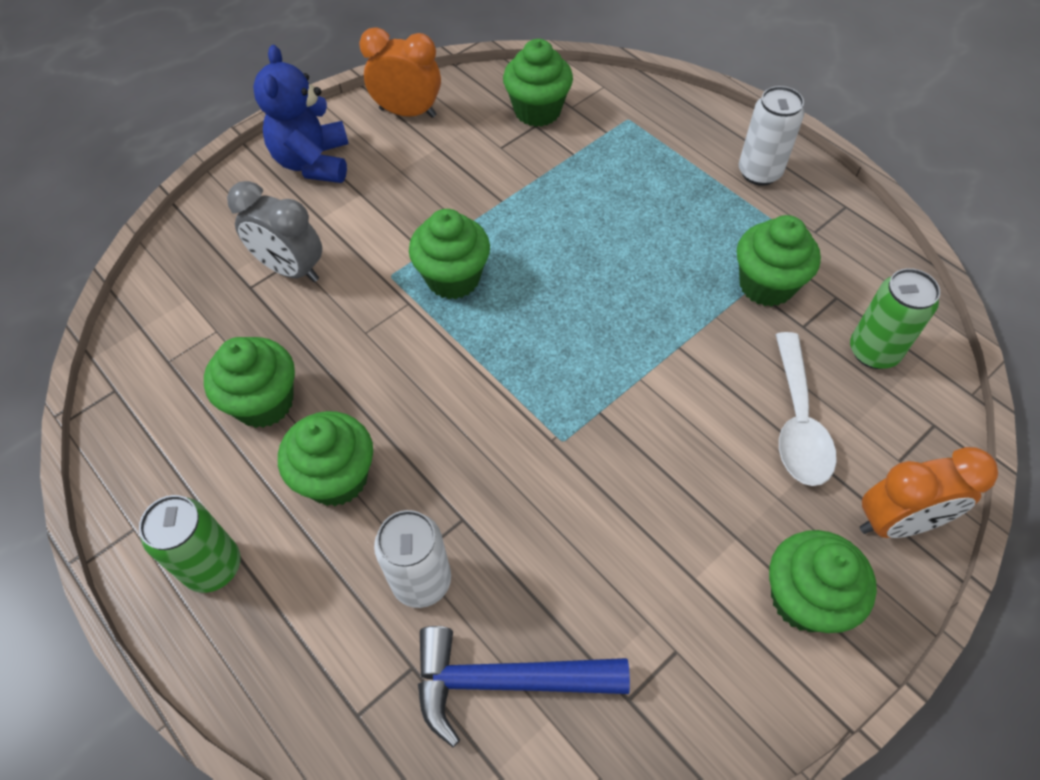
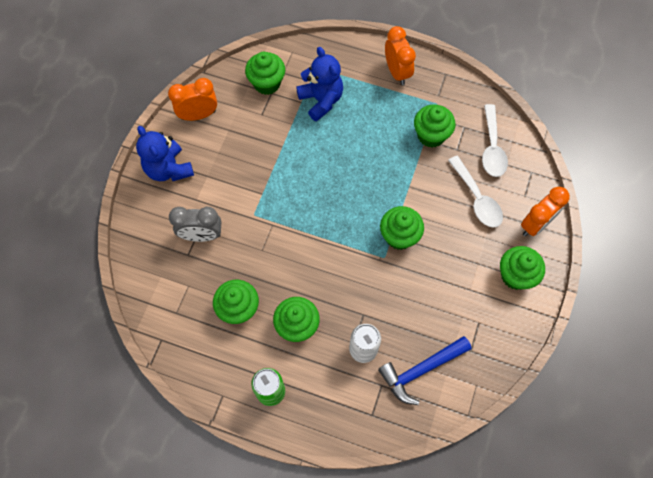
camera: 30 degrees left, 10 degrees up
(453, 278) = (285, 201): green cupcake -> green cupcake (399, 236)
(607, 164) = (321, 100): none -> blue teddy bear
(759, 172) = (397, 72): white can -> orange clock
(873, 351) = (492, 148): green can -> white spoon

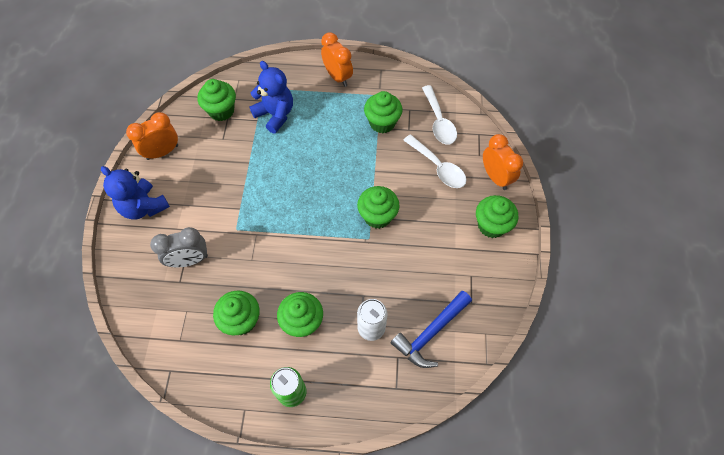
camera: 15 degrees left, 5 degrees down
(535, 224) = (495, 177): orange clock -> orange clock turned 60 degrees counterclockwise

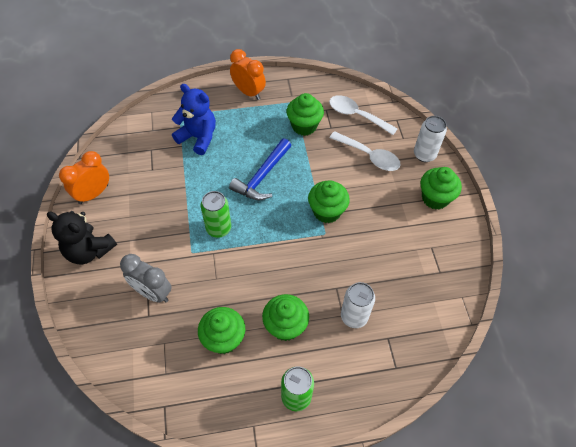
camera: 15 degrees left, 5 degrees down
(144, 207) = (89, 250): blue teddy bear -> black teddy bear
(189, 260) = (152, 292): grey clock -> grey clock turned 60 degrees clockwise
(221, 111) = (143, 144): green cupcake -> none
(268, 211) = (218, 228): none -> green can
(430, 333) = (411, 308): blue hammer -> blue hammer (262, 176)
(439, 122) = (356, 115): white spoon -> white spoon turned 150 degrees clockwise
(495, 177) = (424, 154): orange clock -> white can

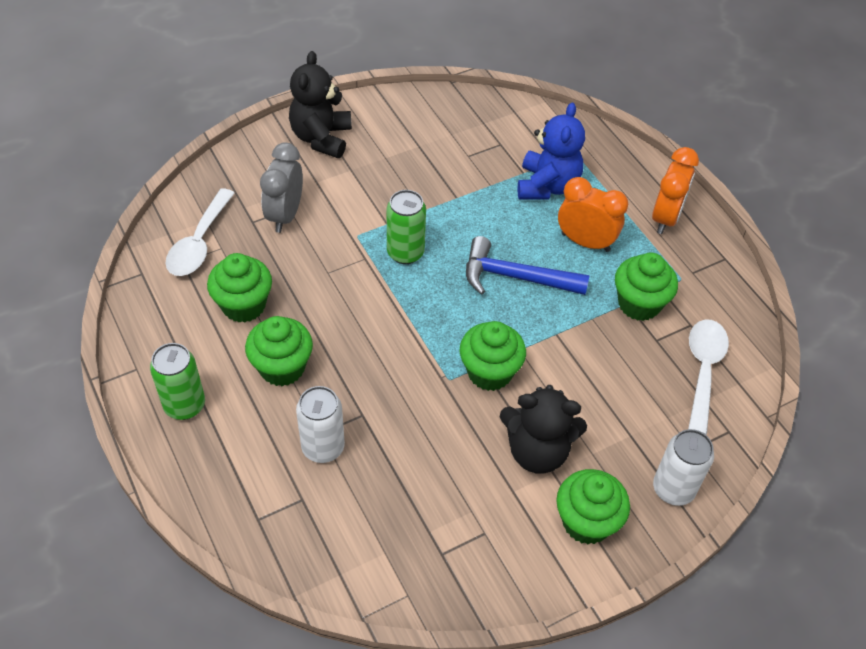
camera: 70 degrees right, 5 degrees down
(93, 194) = (404, 113): orange clock -> orange clock (585, 242)
(369, 156) = (626, 406): white spoon -> white spoon (199, 243)
(386, 205) = (537, 451): none -> black teddy bear

